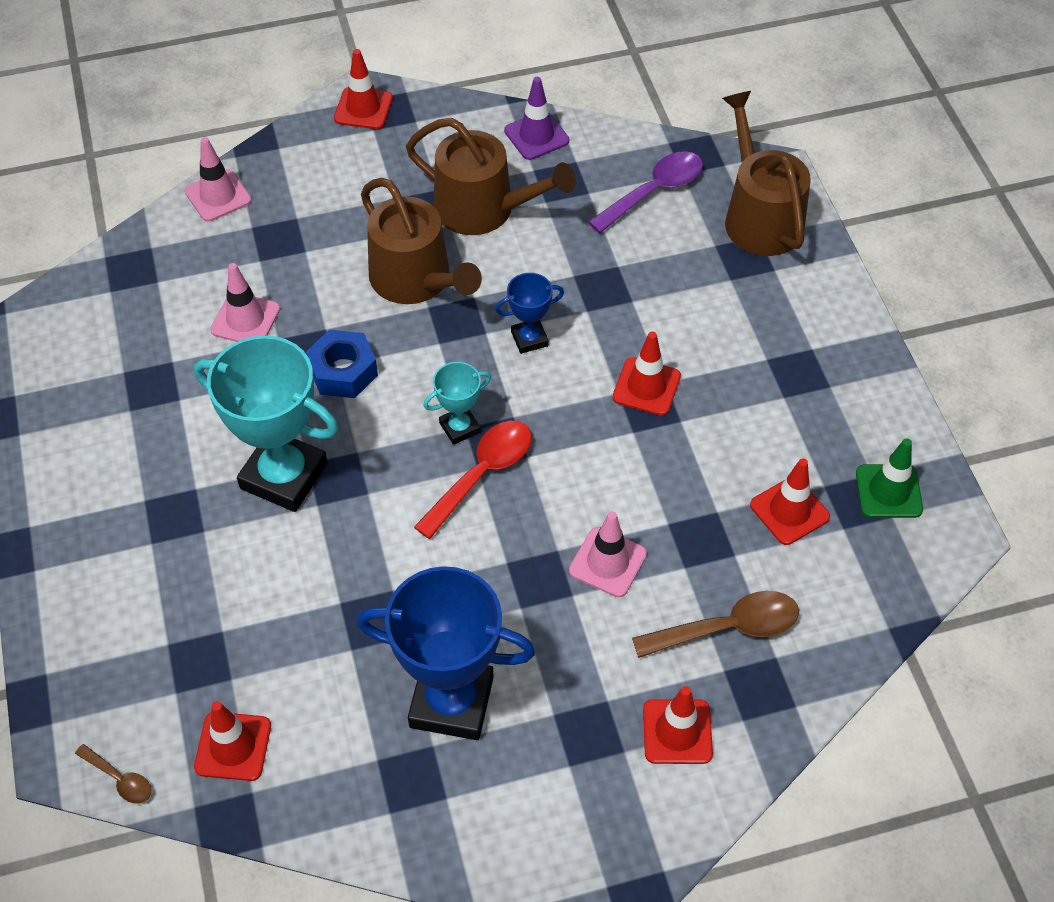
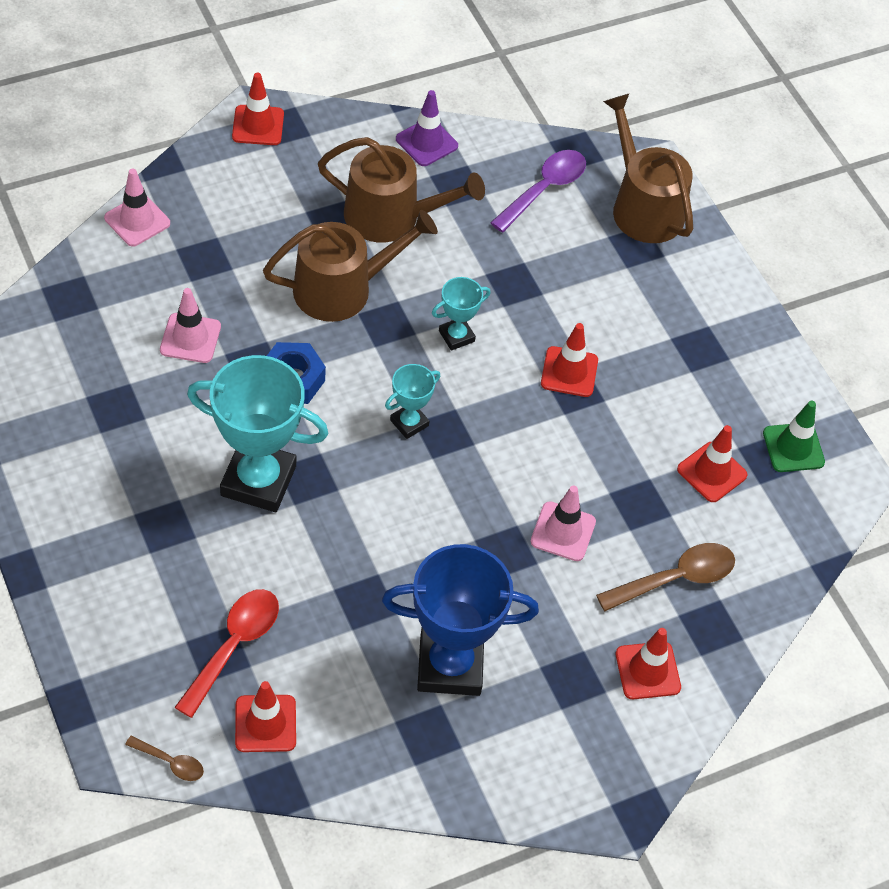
camera: 15 degrees left, 0 degrees up
(416, 280) = (342, 289): brown watering can -> brown watering can turned 60 degrees counterclockwise
(482, 474) = (437, 463): red spoon -> red spoon (234, 646)
(529, 339) = (456, 336): blue trophy -> turquoise trophy

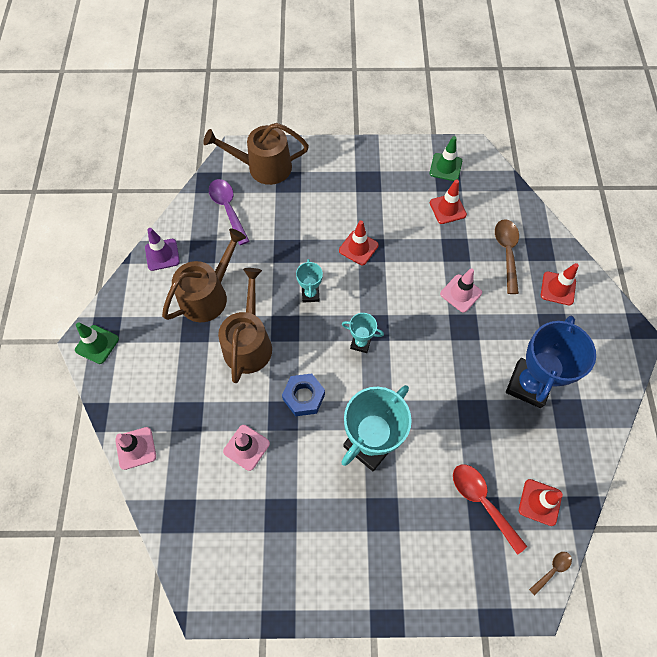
camera: 60 degrees left, 10 degrees up
(258, 125) = (97, 344): red traffic cone -> green traffic cone
(409, 423) = (360, 343): turquoise trophy -> turquoise trophy turned 60 degrees counterclockwise

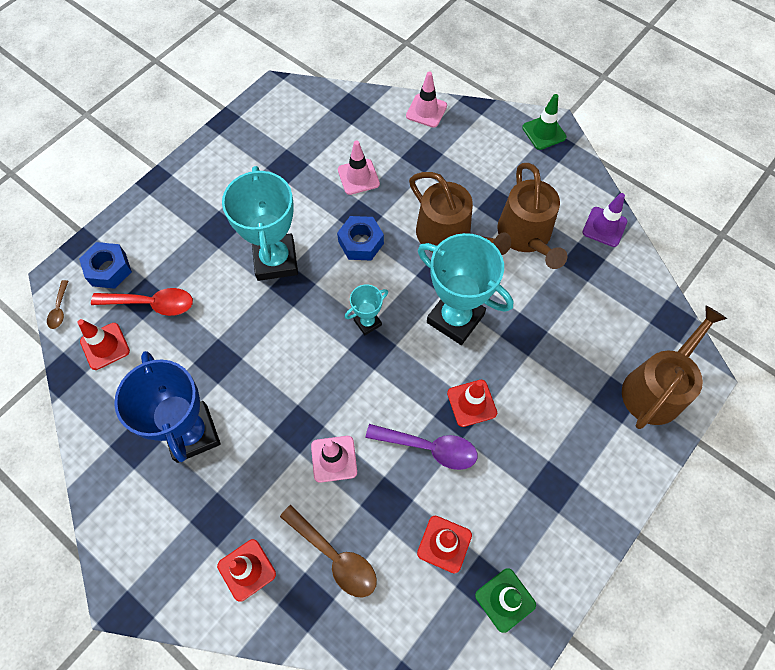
camera: 130 degrees right, 0 degrees up
(228, 209) = (621, 315): purple spoon -> purple spoon (429, 448)
(310, 294) = (455, 318): turquoise trophy -> turquoise trophy, size x2.05
(490, 567) = (109, 269): none -> blue nut

